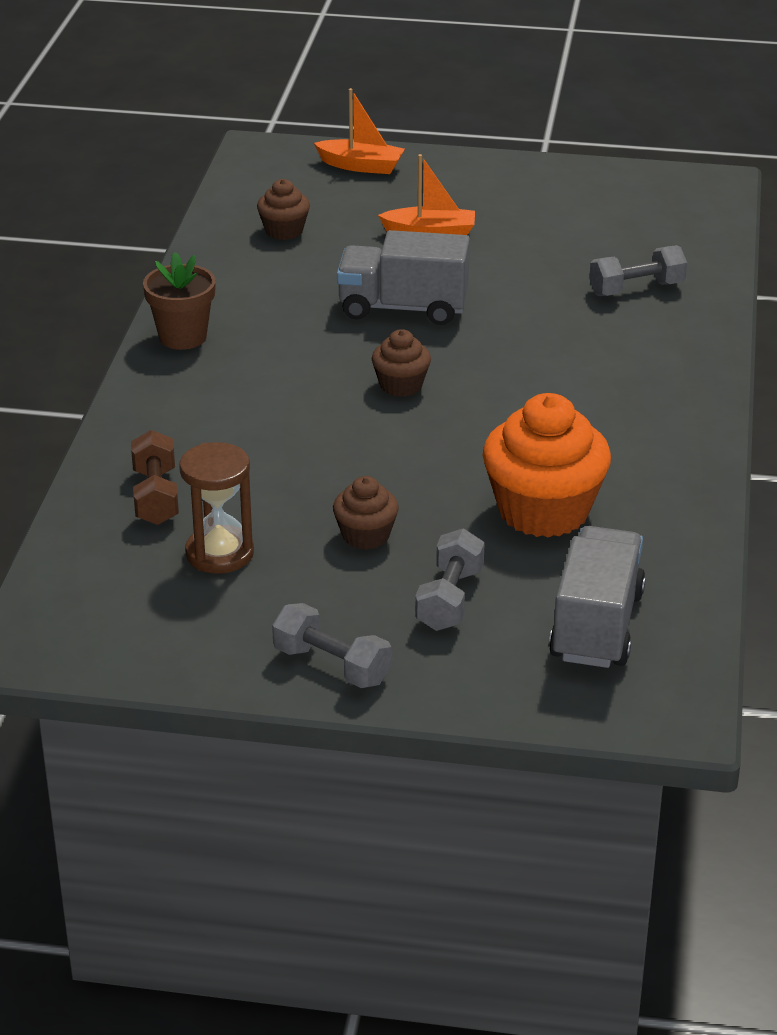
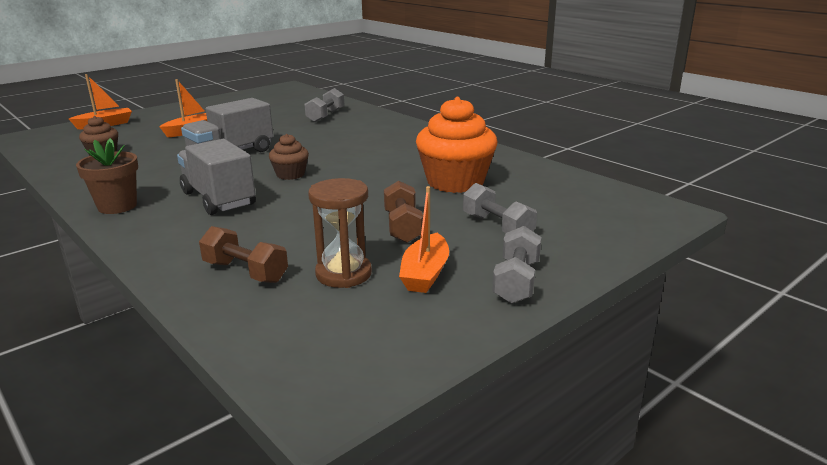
camera: 50 degrees left, 10 degrees down
(279, 601) = (425, 274): none -> orange boat
(332, 666) = (516, 281): grey dumbbell -> grey dumbbell turned 60 degrees counterclockwise
(365, 536) = (403, 227): brown cupcake -> brown dumbbell
(596, 626) = (571, 203): grey truck -> grey truck (218, 199)

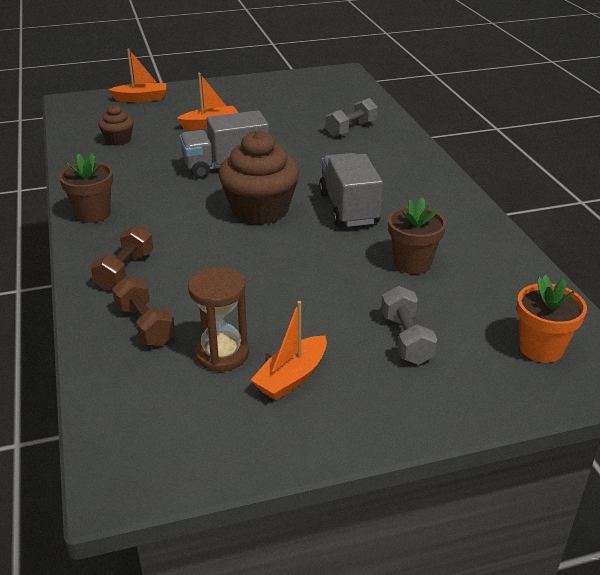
camera: 25 degrees right, 10 degrees up
(218, 199) = (177, 227): grey truck -> grey truck (348, 208)
(290, 174) = (260, 210): brown cupcake -> brown cupcake, size x1.96
(403, 227) = (314, 311): brown dumbbell -> brown dumbbell (125, 271)
(455, 182) = (412, 263): orange cupcake -> brown flower pot
(516, 281) = (368, 415): grey dumbbell -> none
(603, 209) = (541, 348): none -> orange flower pot

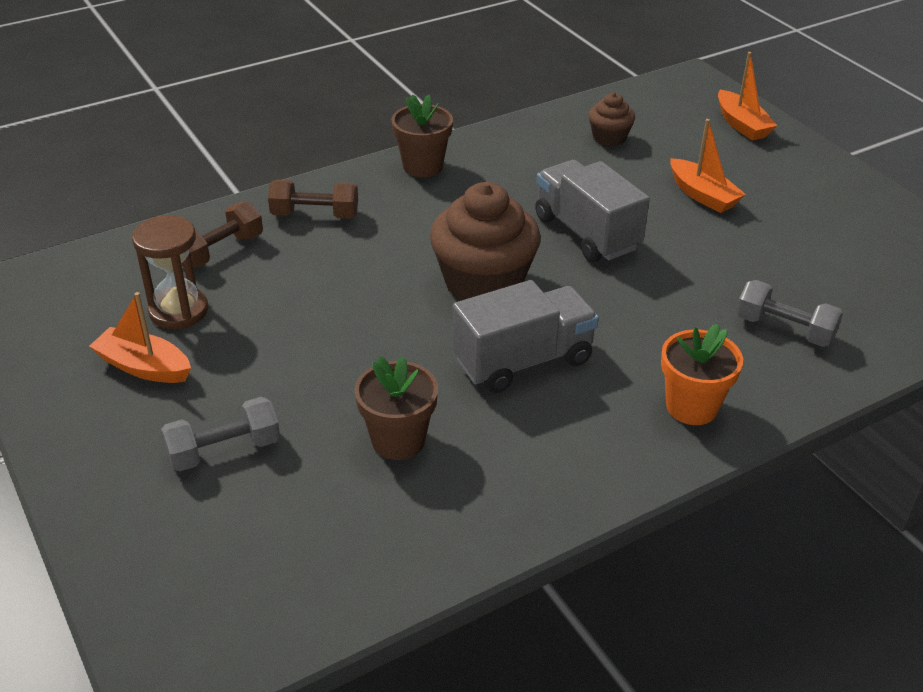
camera: 75 degrees right, 5 degrees up
(541, 348) = (222, 587): orange flower pot -> orange flower pot (692, 407)

